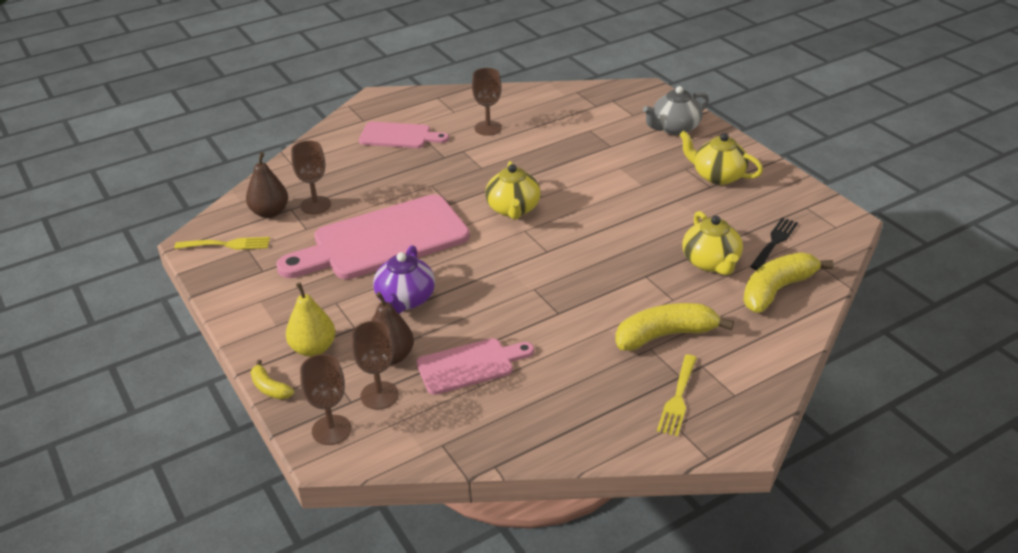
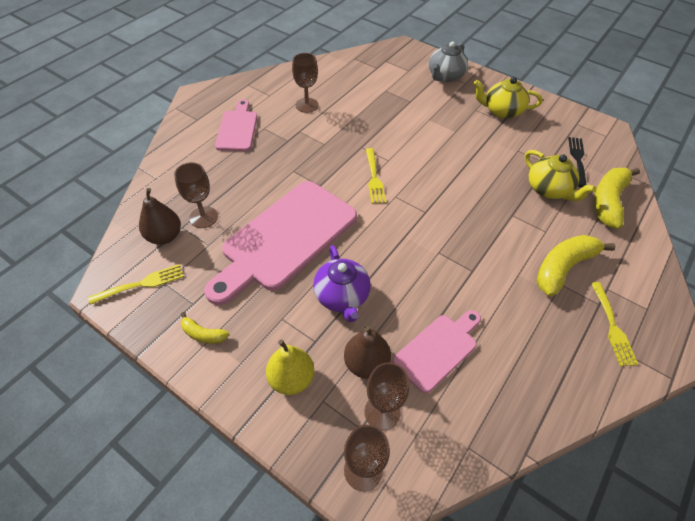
camera: 25 degrees left, 15 degrees up
(270, 388) = (276, 441): yellow banana -> yellow banana (203, 334)
(399, 136) = (237, 128): pink cutting board -> pink cutting board turned 75 degrees counterclockwise
(513, 209) = (374, 178): yellow teapot -> yellow fork

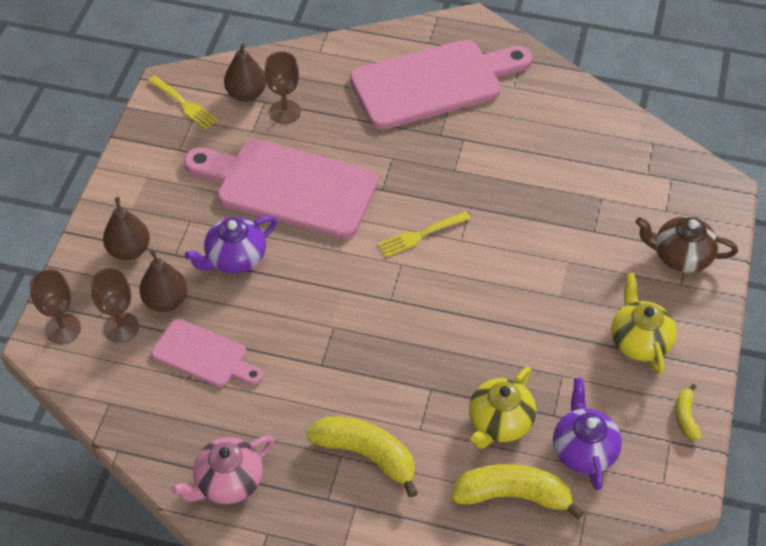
camera: 70 degrees right, 0 degrees up
(203, 334) = (150, 170): yellow banana -> yellow banana (685, 417)
(237, 128) = (433, 83): pink cutting board -> pink cutting board, size x1.86
(291, 379) = (129, 250): yellow pear -> brown pear
(306, 105) = (516, 129): brown goblet -> none
(445, 76) = (681, 256): grey teapot -> brown teapot
(575, 369) = (228, 482): none -> pink teapot
(577, 159) = (583, 450): black fork -> purple teapot
(612, 327) = (299, 515): yellow fork -> none

